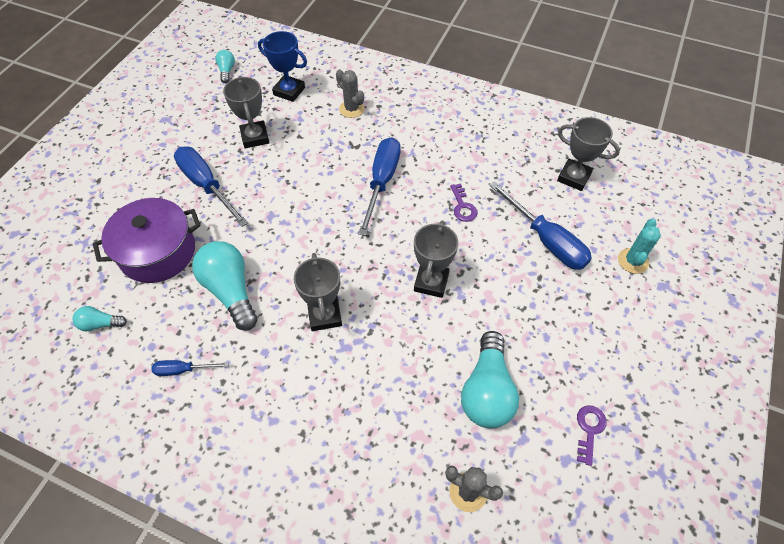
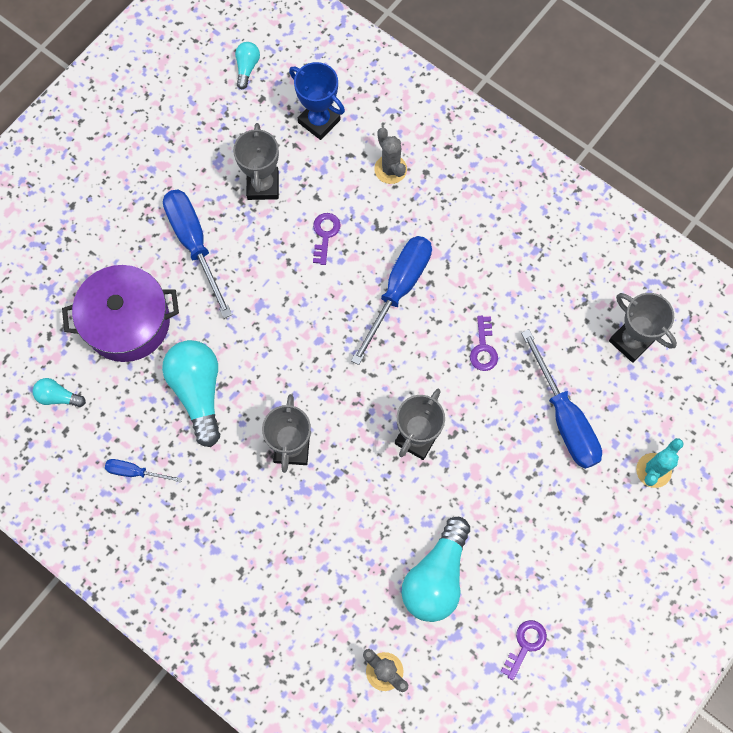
camera: 15 degrees right, 15 degrees up
(312, 158) = (325, 234): none -> purple key

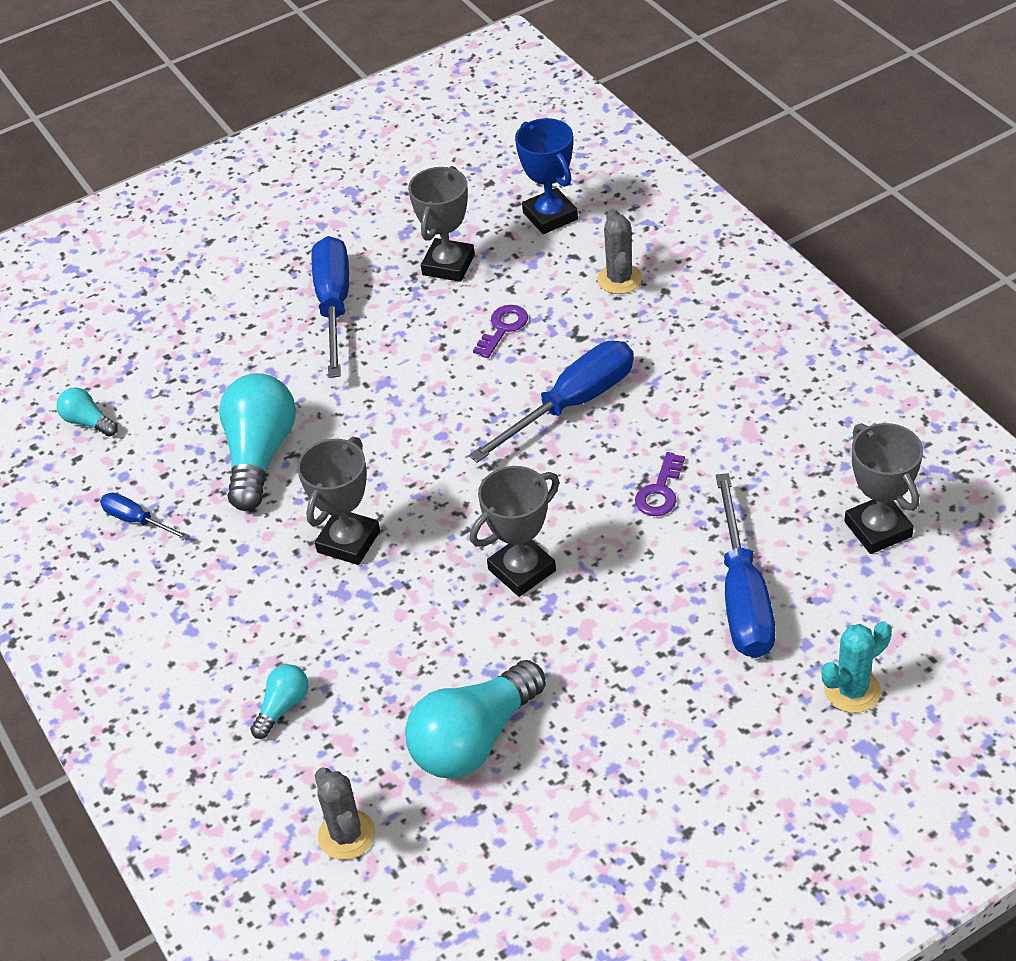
camera: 25 degrees right, 25 degrees down
(127, 322) = (212, 365): purple pot -> none
(247, 68) = (486, 151): turquoise light bulb -> turquoise light bulb (283, 707)
(525, 645) = (566, 859): purple key -> none

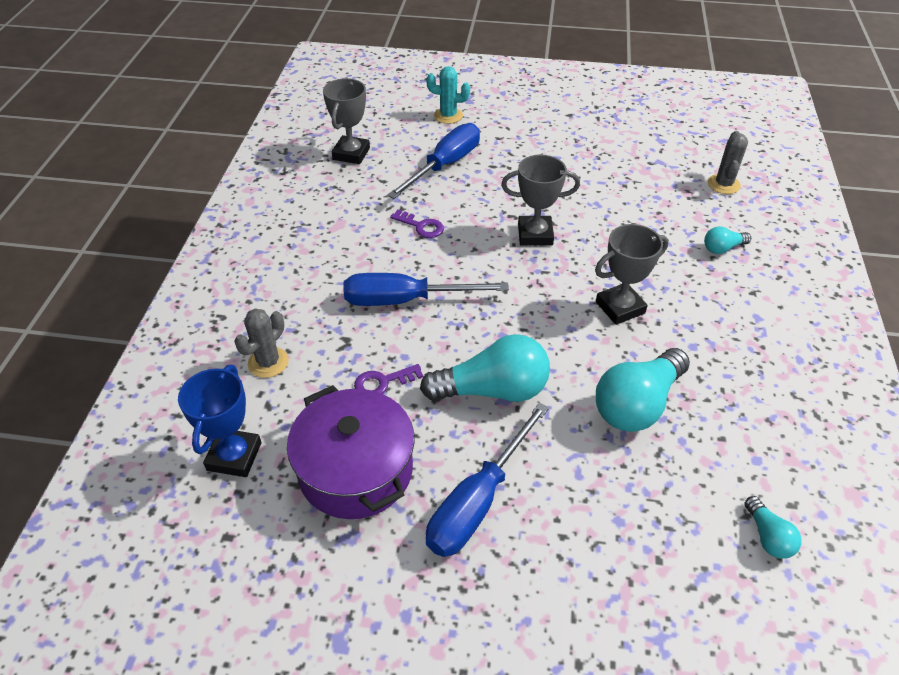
camera: 145 degrees left, 0 degrees up
(137, 520) = (762, 414): blue screwdriver -> none
(448, 265) = (356, 470): grey trophy -> purple pot
(474, 739) = (631, 184): turquoise light bulb -> turquoise light bulb (493, 390)
(660, 491) = (421, 226): purple key -> purple key turned 60 degrees clockwise

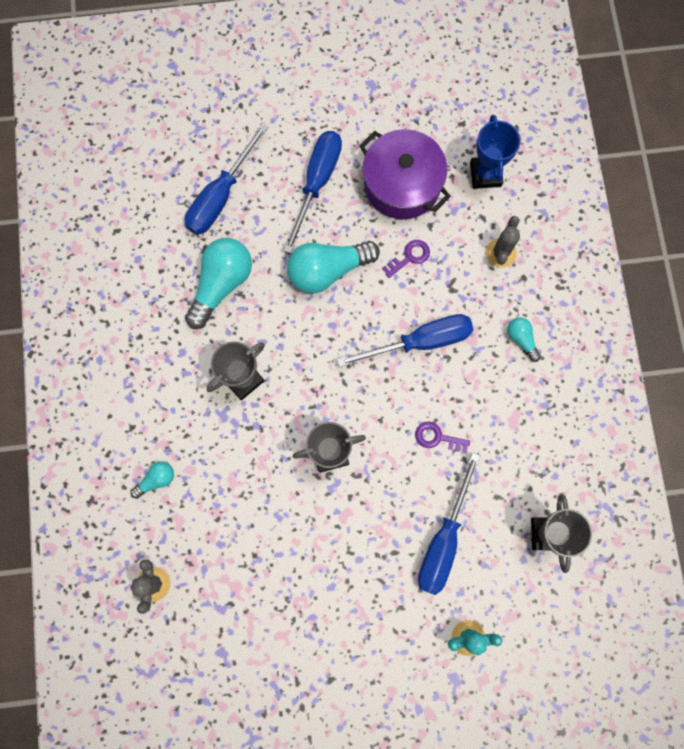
camera: 165 degrees right, 30 degrees up
(628, 517) = (220, 196): none -> blue screwdriver
(768, 536) = (133, 204): turquoise light bulb -> turquoise light bulb (521, 339)

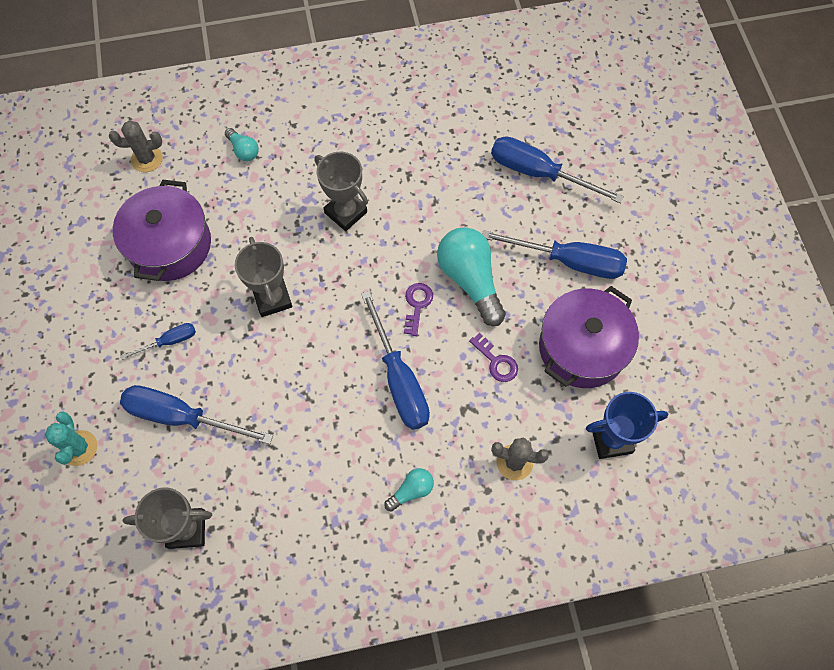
camera: 85 degrees right, 10 degrees down
(221, 284) = (443, 184): turquoise light bulb -> none
(261, 556) = (170, 245): none -> purple pot
(367, 554) = (169, 341): none -> blue screwdriver
(437, 437) = (293, 403): purple key -> purple key (417, 305)

